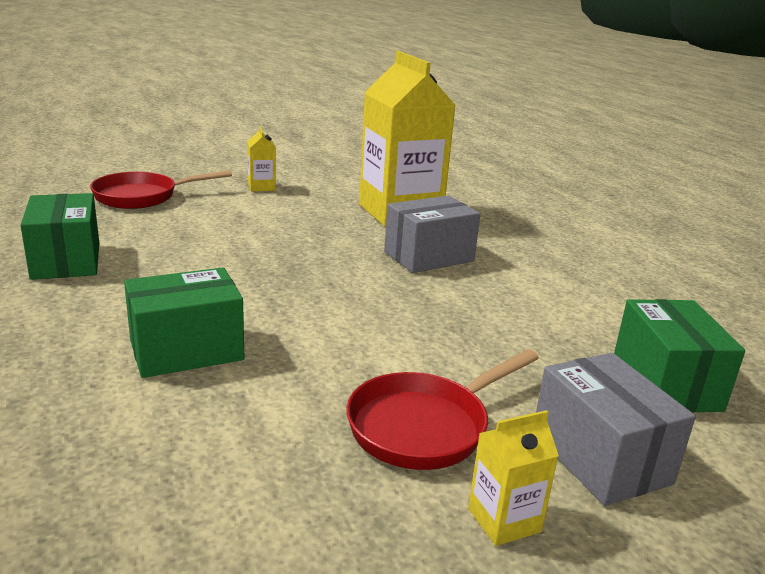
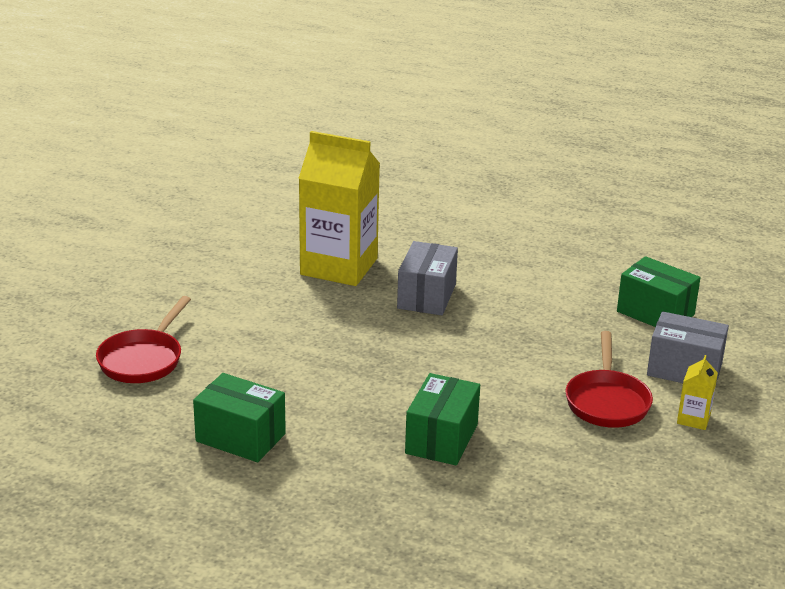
camera: 45 degrees left, 5 degrees up
(261, 187) = (199, 297): yellow carton -> none

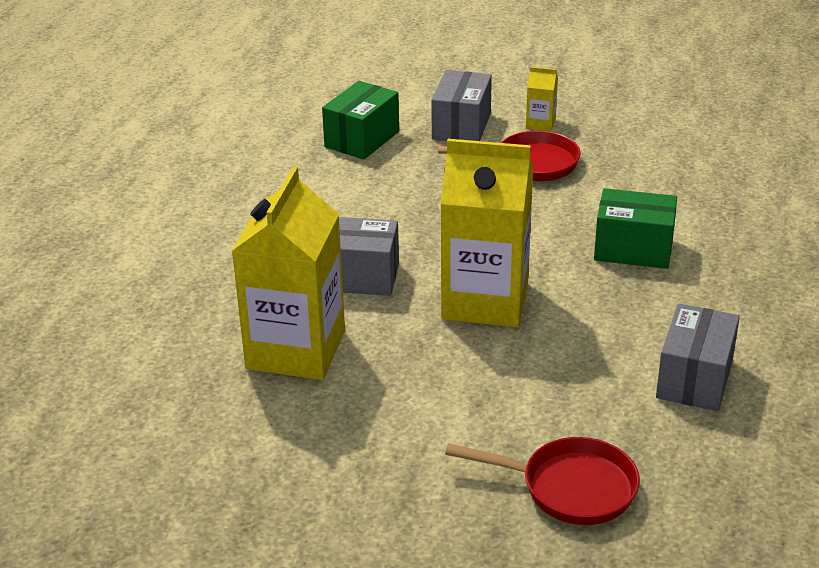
camera: 95 degrees left, 5 degrees up
(240, 437) = (694, 379): green box -> grey box
(379, 350) = (485, 300): none -> yellow carton

